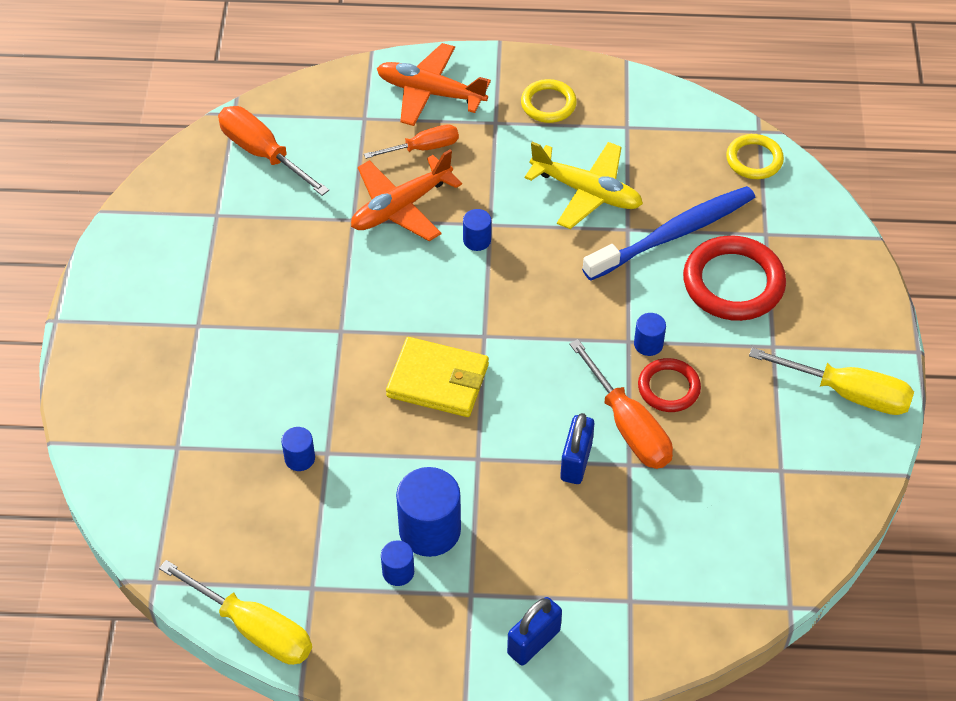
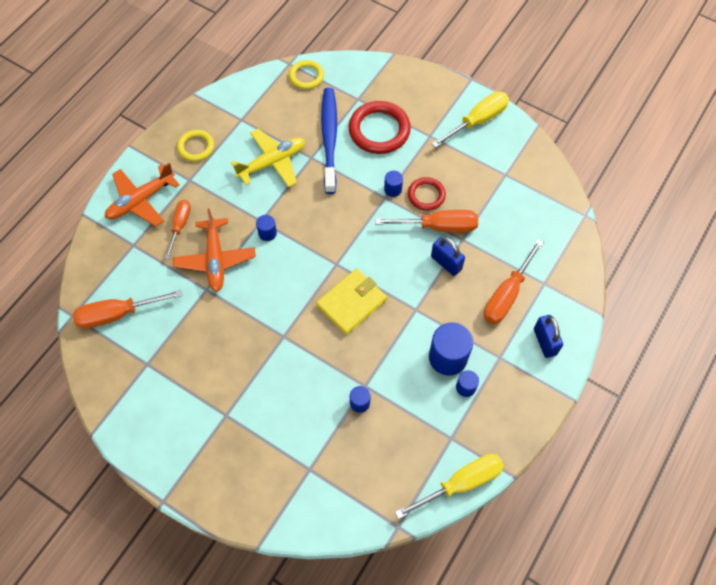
camera: 60 degrees left, 10 degrees up
(578, 560) = (507, 294): none -> orange screwdriver

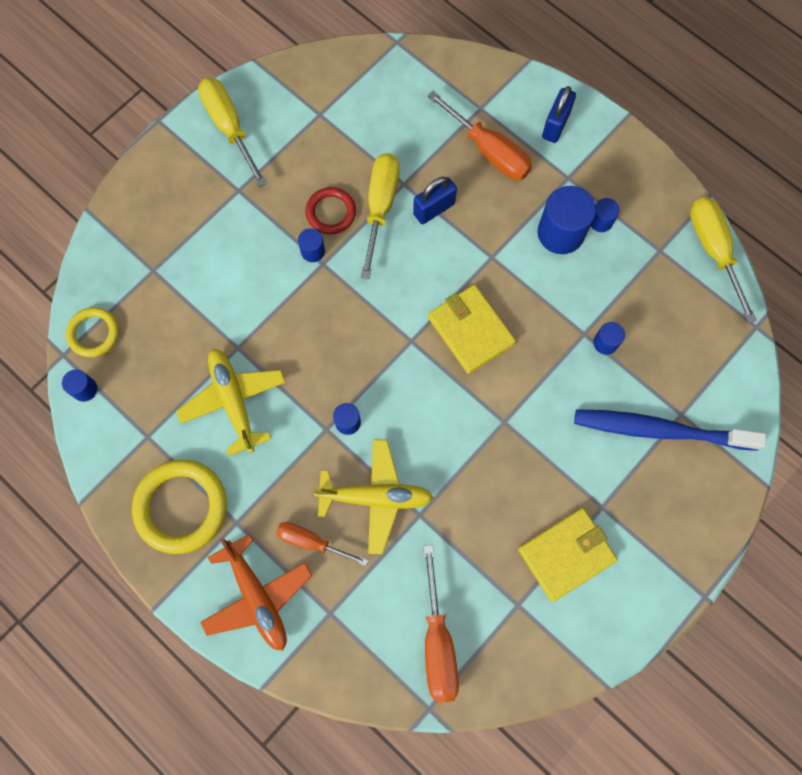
camera: 80 degrees left, 10 degrees up
(186, 393) = (566, 554): none -> yellow wallet
(196, 147) = (181, 507): yellow ring -> yellow ring, size x1.70
(215, 259) = (376, 497): orange plane -> yellow plane
(267, 80) = (85, 389): none -> blue cylinder
(329, 139) = (212, 318): blue toothbrush -> blue toothbrush (660, 430)
(379, 130) = (214, 251): red ring -> none
(438, 226) = (380, 207): orange screwdriver -> yellow screwdriver
(545, 341) = (555, 125): blue padlock -> blue padlock turned 60 degrees counterclockwise

